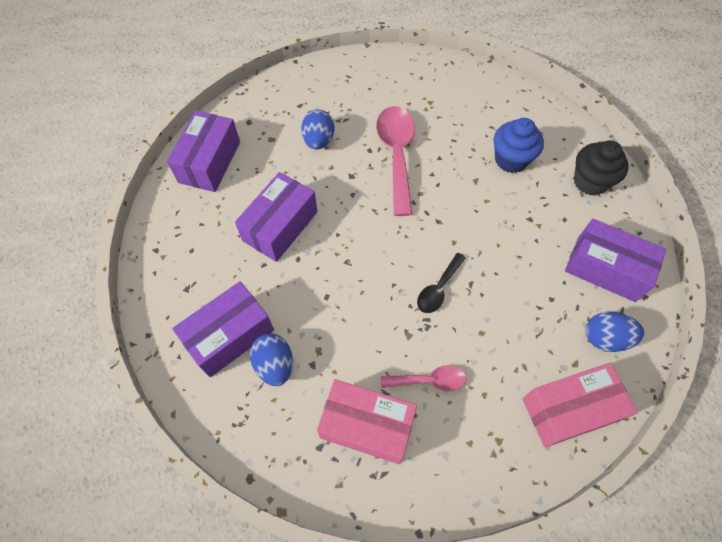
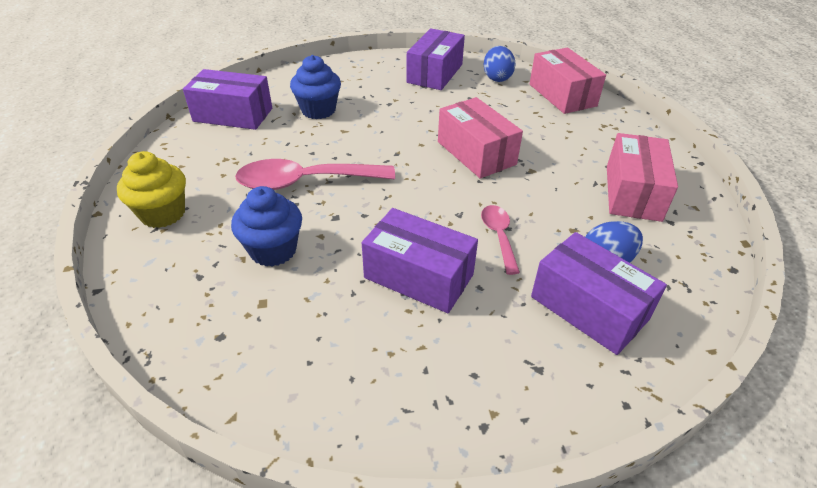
camera: 95 degrees left, 20 degrees down
(209, 162) = (302, 379): purple box -> purple box (233, 115)
(318, 140) = (273, 250): blue egg -> blue cupcake
(363, 77) = (163, 214): none -> yellow cupcake
(429, 380) = (571, 158): pink spoon -> pink spoon (499, 236)
(438, 288) = (476, 153): black spoon -> pink box
(590, 181) = (346, 74): black cupcake -> none

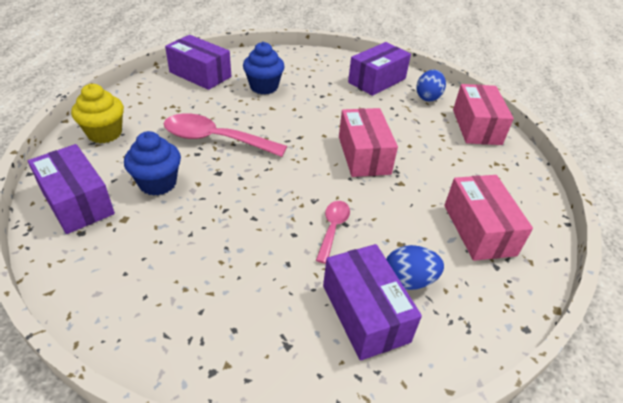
camera: 20 degrees right, 0 degrees up
(418, 276) = (247, 238): purple box -> purple box (77, 202)
(632, 193) = (478, 230): pink box -> pink box turned 45 degrees counterclockwise

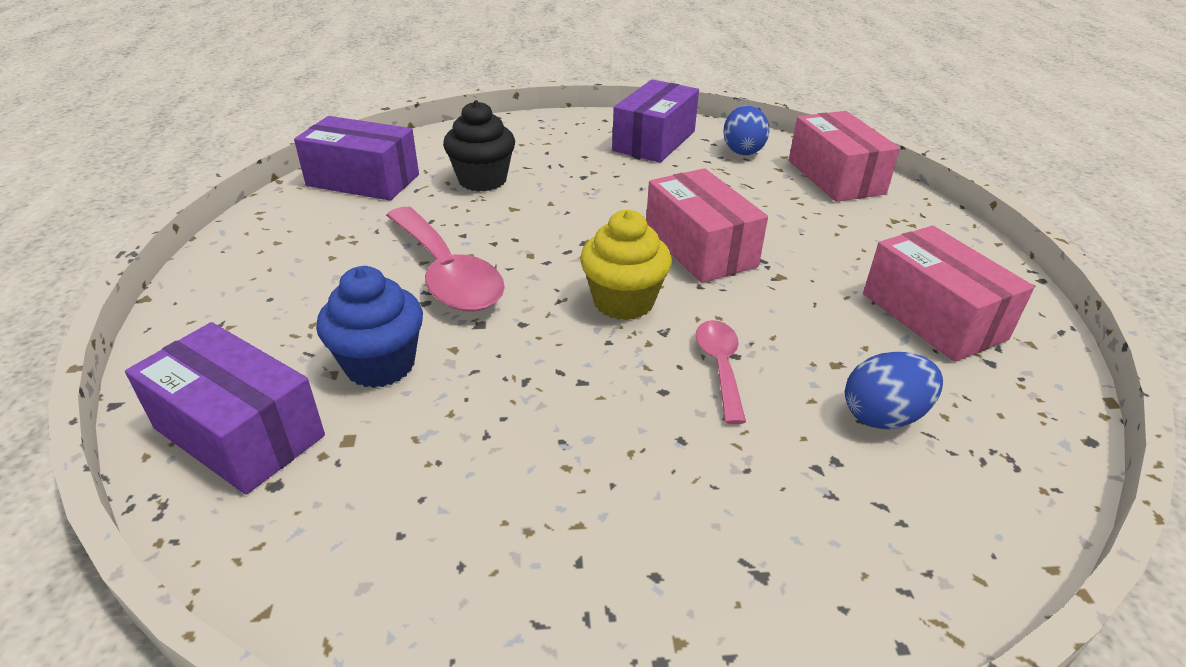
camera: 15 degrees left, 5 degrees down
(105, 133) = (235, 304): yellow cupcake -> yellow cupcake (623, 302)
(216, 139) = (446, 273): pink spoon -> pink spoon turned 120 degrees counterclockwise
(264, 87) = (482, 180): blue cupcake -> black cupcake
(365, 313) = (851, 484): purple box -> none

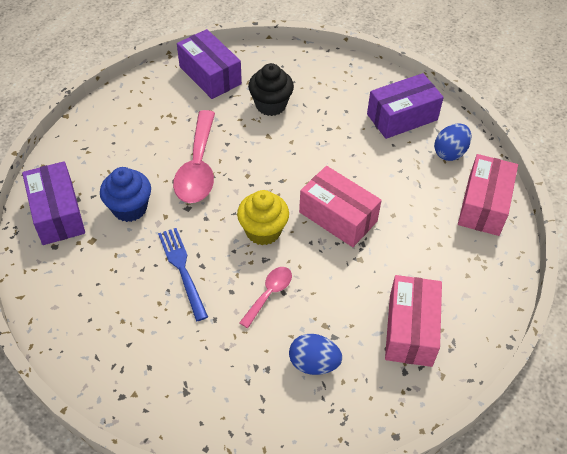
camera: 35 degrees right, 15 degrees up
(555, 401) = (182, 269): none -> blue fork
(699, 248) = (338, 217): pink box -> pink box turned 60 degrees counterclockwise

